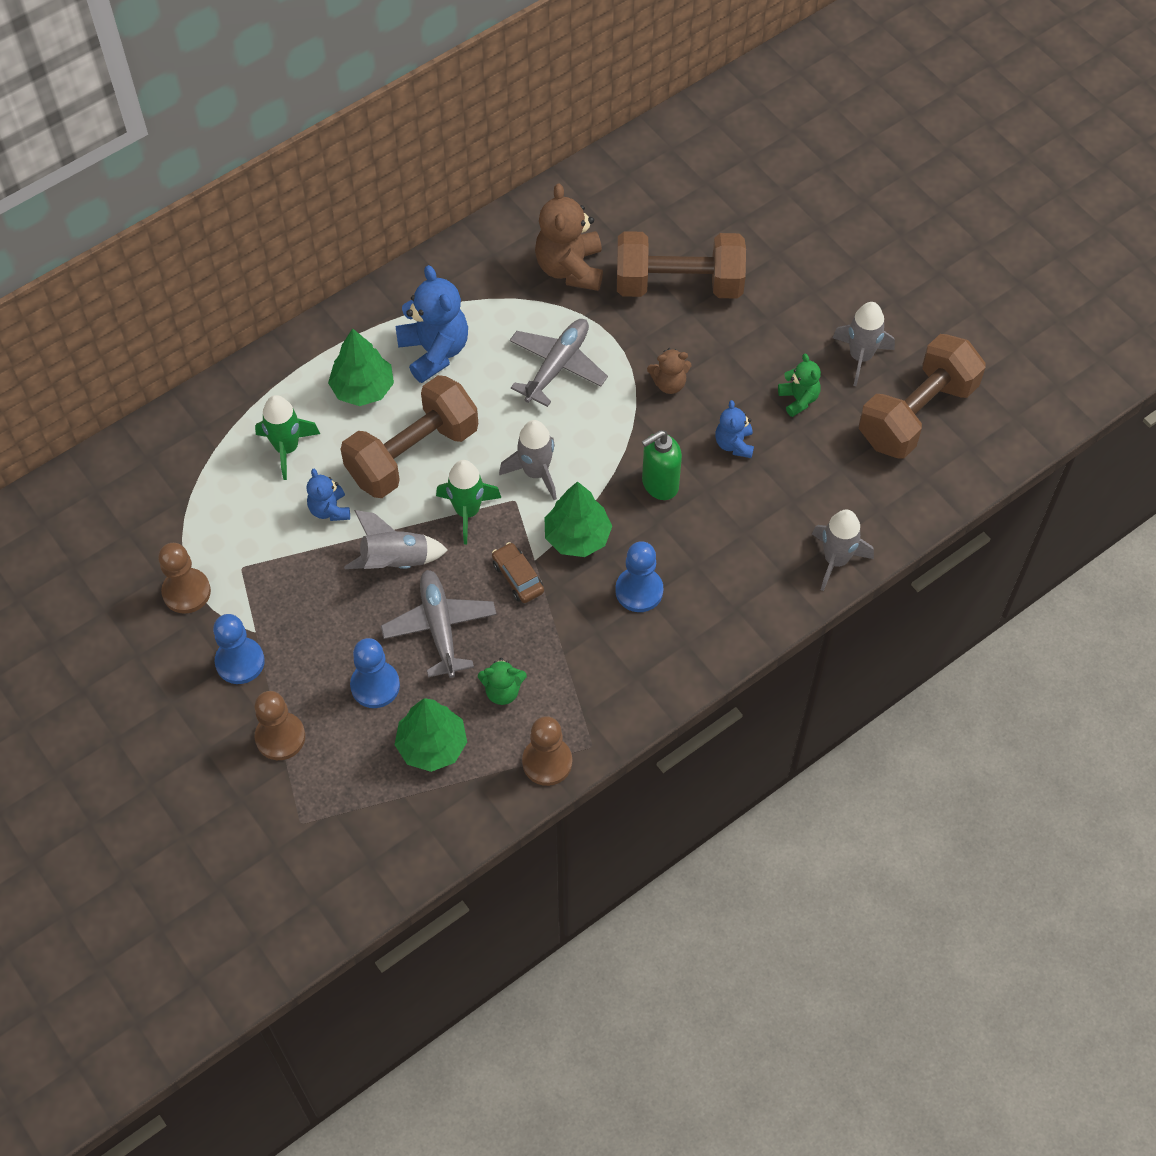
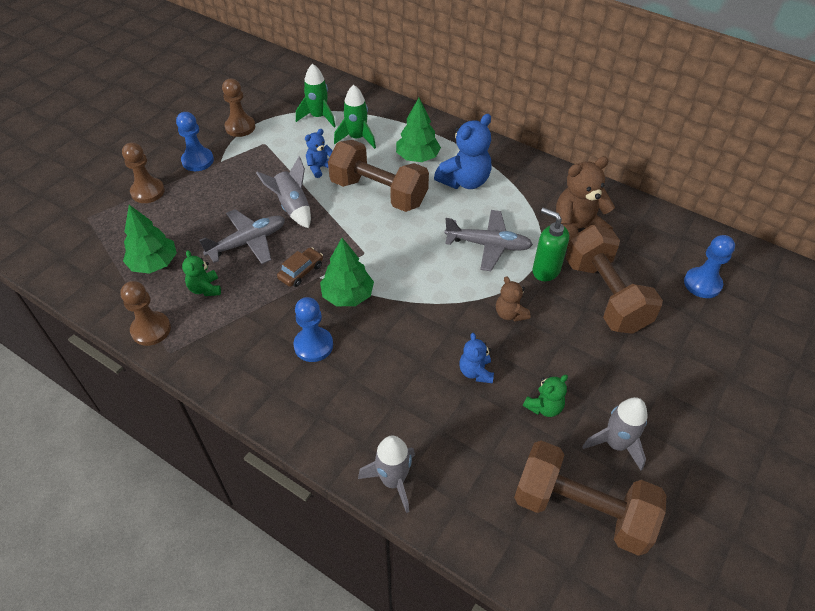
camera: 70 degrees right, 10 degrees down
(375, 685) = (194, 223): blue pawn -> blue pawn (702, 284)
(467, 511) = (345, 231): green rocket -> green rocket (318, 117)
(536, 472) = (392, 258): grey rocket -> none
(659, 484) = (414, 332): green soap dispenser -> green soap dispenser (545, 270)
(734, 444) = (475, 372): blue teddy bear -> blue teddy bear turned 75 degrees counterclockwise

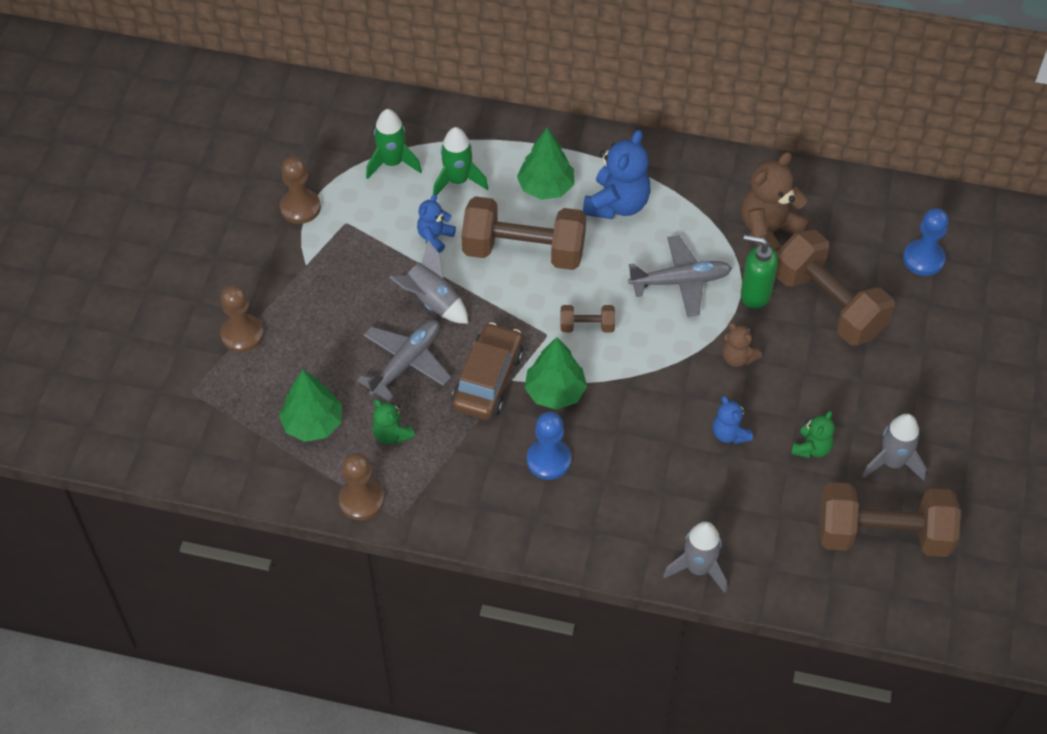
camera: 20 degrees left, 5 degrees up
(198, 161) = (276, 273): blue pawn -> none
(301, 272) = (488, 380): brown car -> brown car, size x1.78
(398, 256) = (587, 326): none -> brown dumbbell

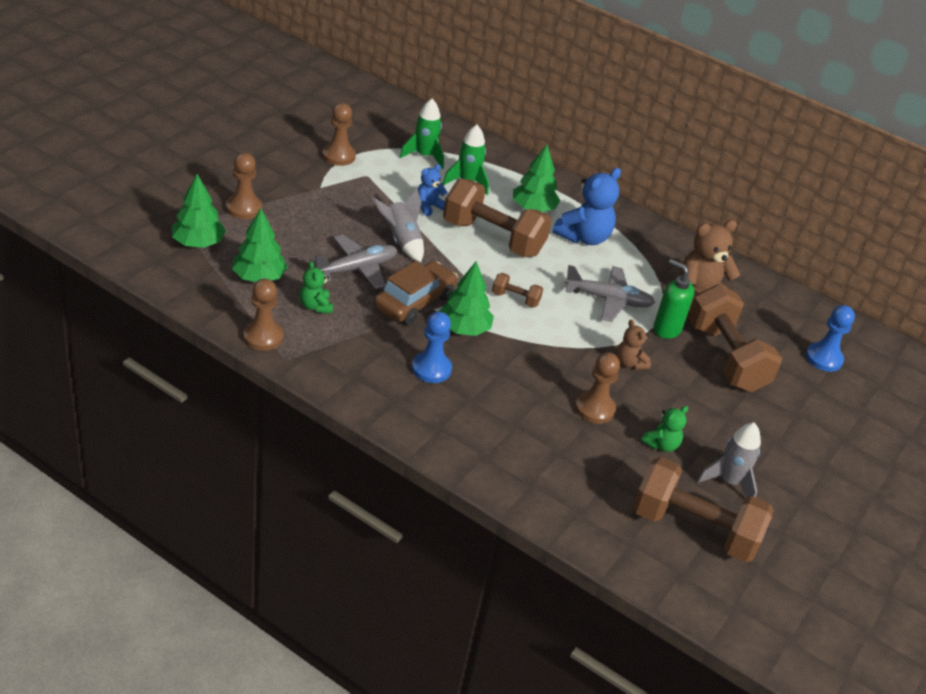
camera: 15 degrees right, 15 degrees down
(223, 407) = (198, 243): none -> green tree
(698, 568) = (515, 488): grey rocket -> none
(729, 434) = (595, 409): blue teddy bear -> brown pawn

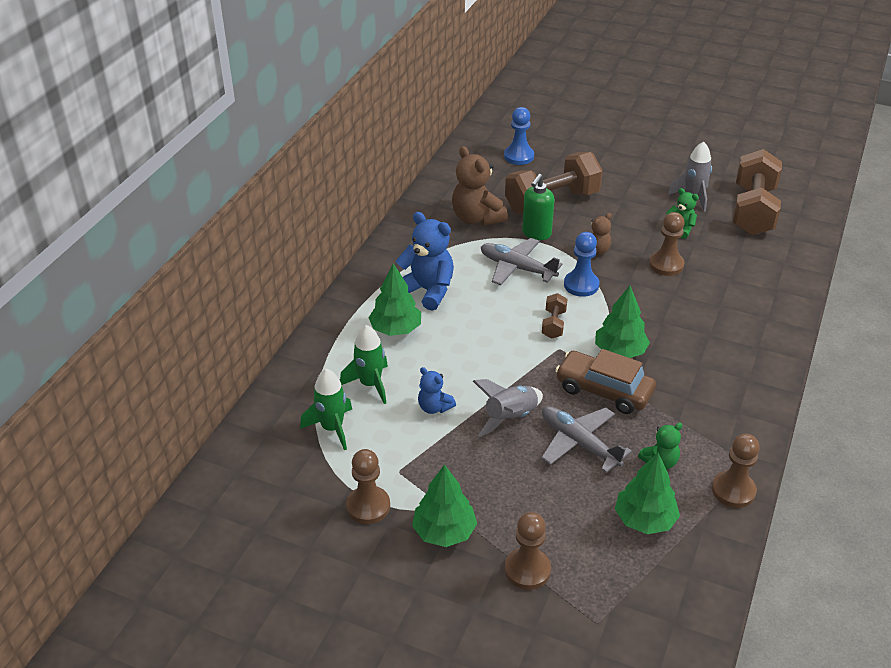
camera: 95 degrees left, 0 degrees up
(198, 243) = (620, 594): green tree -> green tree (444, 532)
(431, 369) = (689, 363): blue pawn -> blue pawn (581, 285)
(493, 238) = (464, 351): brown dumbbell -> none
(608, 300) = (517, 268): grey plane -> grey plane turned 60 degrees counterclockwise

